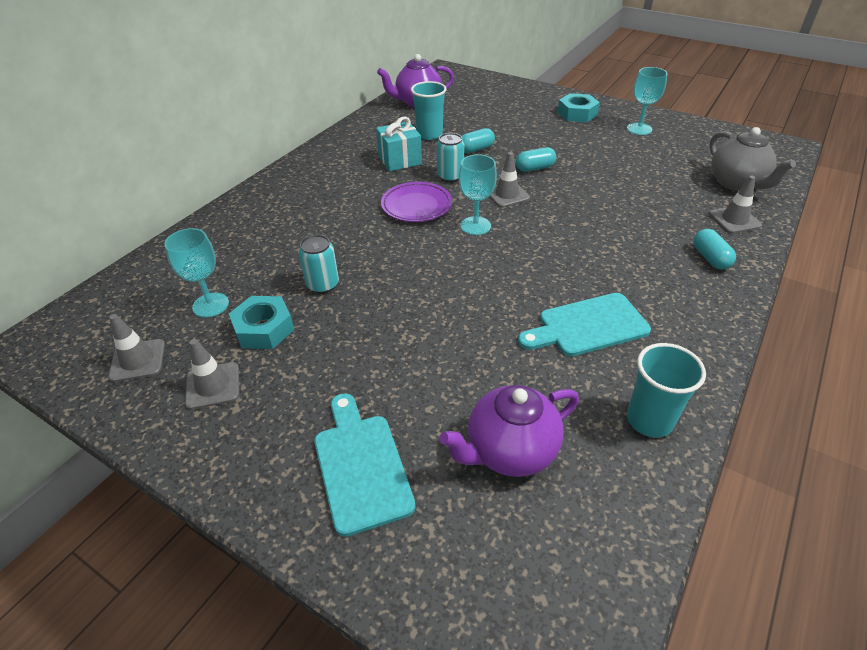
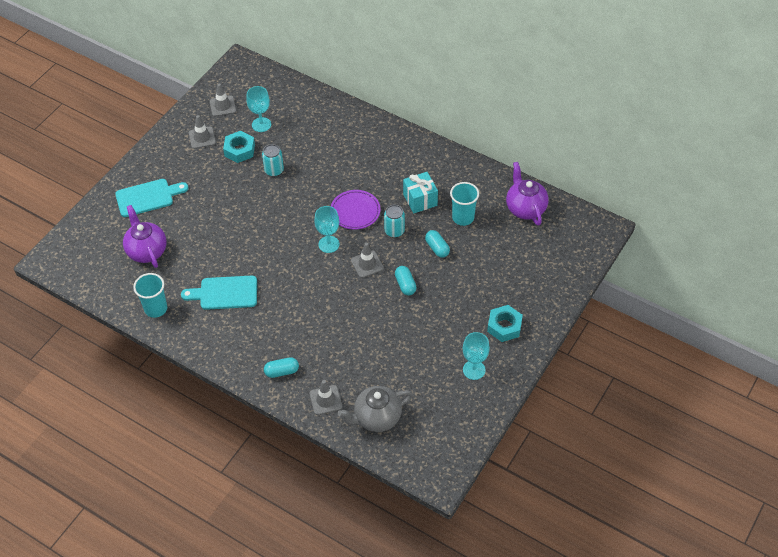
camera: 90 degrees right, 10 degrees up
(588, 326) = (225, 293): turquoise cutting board -> turquoise cutting board turned 75 degrees counterclockwise

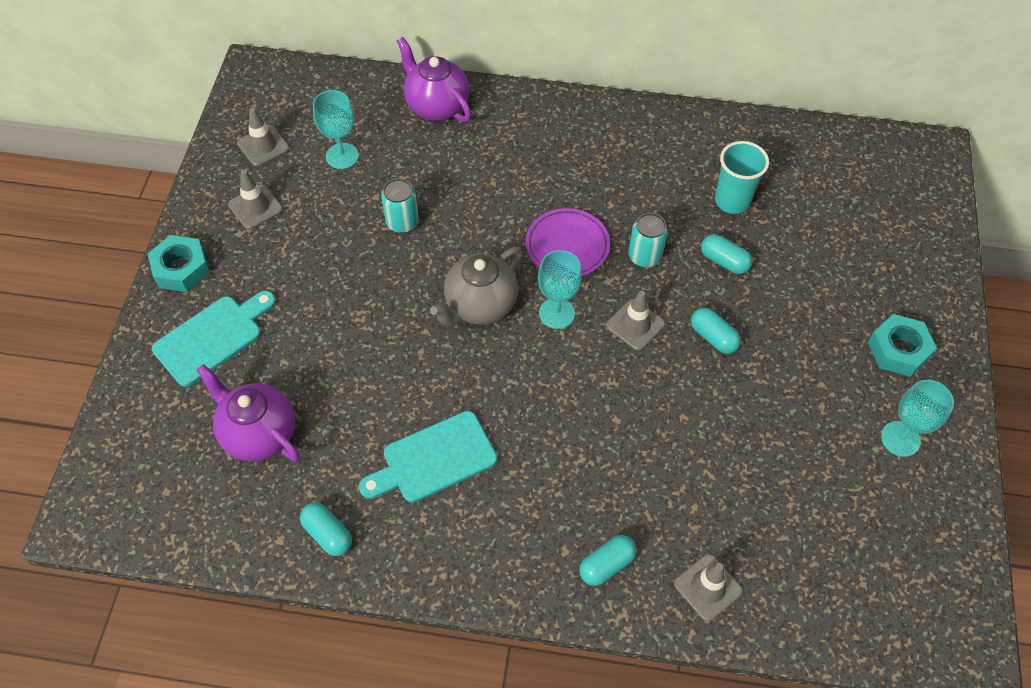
camera: 25 degrees left, 5 degrees up
(156, 308) = (328, 534): turquoise cup -> turquoise capsule
(239, 150) = (328, 207): turquoise nut -> turquoise nut (181, 269)
(376, 418) = (807, 585): grey teapot -> grey teapot (479, 305)
(420, 200) = (653, 195): turquoise gift -> none
(525, 208) = (810, 157): purple teapot -> purple teapot (436, 106)

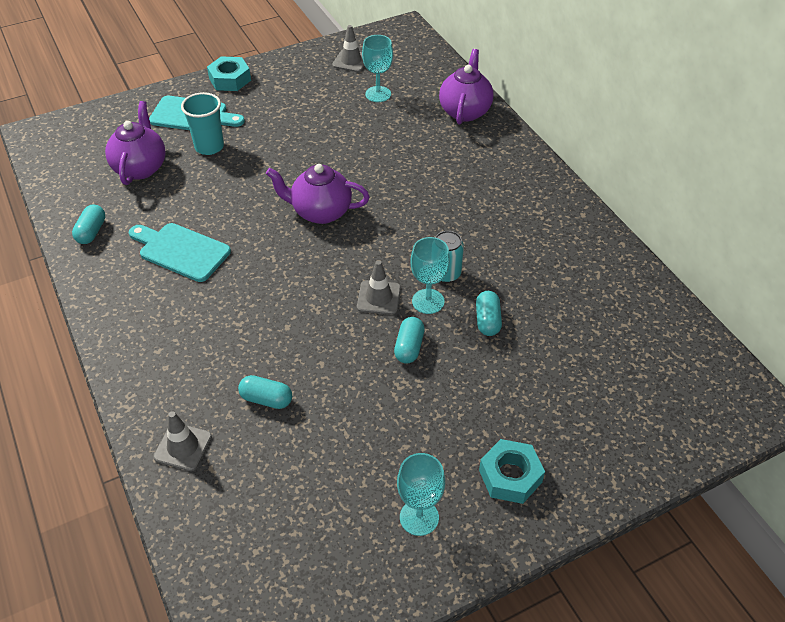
camera: 55 degrees right, 10 degrees down
(255, 207) = (302, 82): grey traffic cone -> none
(402, 222) = (353, 145): turquoise can -> none
(479, 305) = (320, 212): grey teapot -> purple teapot
(556, 313) = (350, 252): turquoise goblet -> turquoise goblet (428, 301)
(567, 246) = (413, 229): purple plate -> none
(606, 565) = (162, 378): turquoise capsule -> turquoise capsule (266, 399)
(732, 201) = (551, 298): turquoise cup -> turquoise cup (209, 147)

